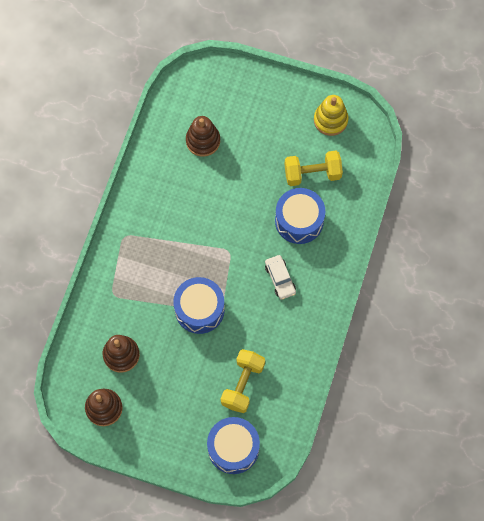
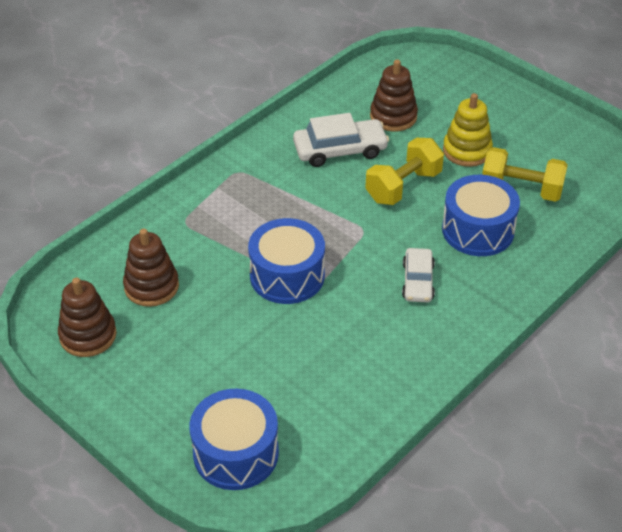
camera: 25 degrees right, 25 degrees down
(182, 188) = (340, 150): none -> white car
(243, 384) = (296, 380): yellow dumbbell -> yellow dumbbell (403, 186)
(330, 120) = (572, 147): yellow stacking toy -> yellow stacking toy (467, 151)

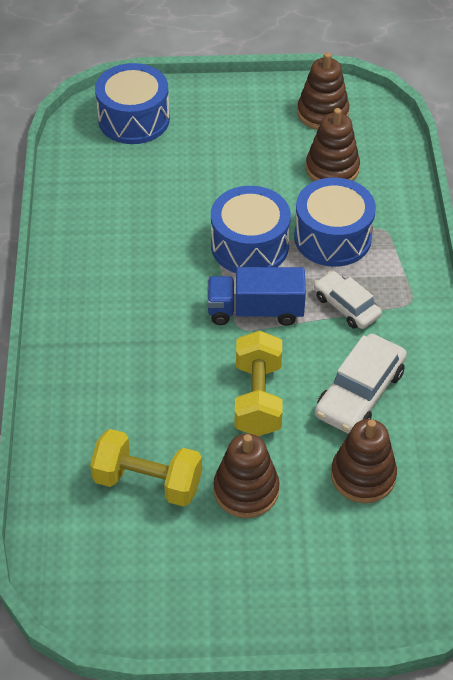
camera: 135 degrees right, 5 degrees up
(340, 233) = (255, 311): none -> blue truck
(417, 281) = (144, 315): white car -> white car (346, 306)
(467, 151) = (246, 490): yellow stacking toy -> brown stacking toy
(478, 230) = (144, 403): blue drum -> blue drum (332, 237)
(521, 189) = (148, 482): yellow dumbbell -> yellow dumbbell turned 45 degrees clockwise

